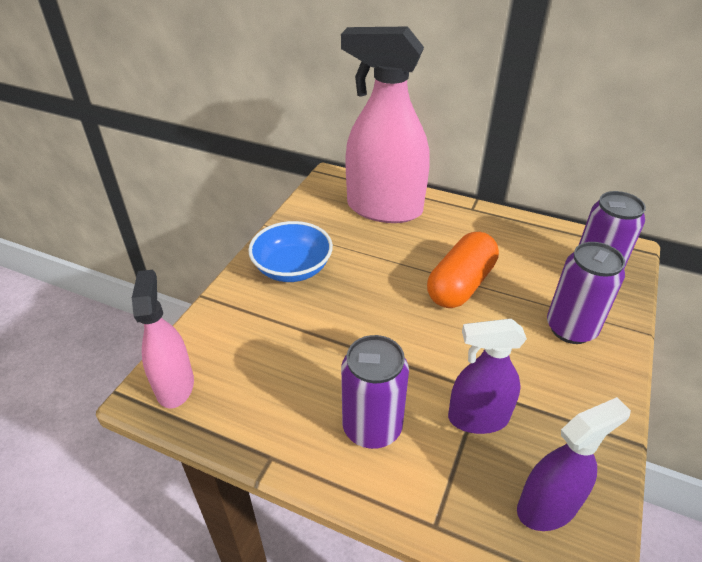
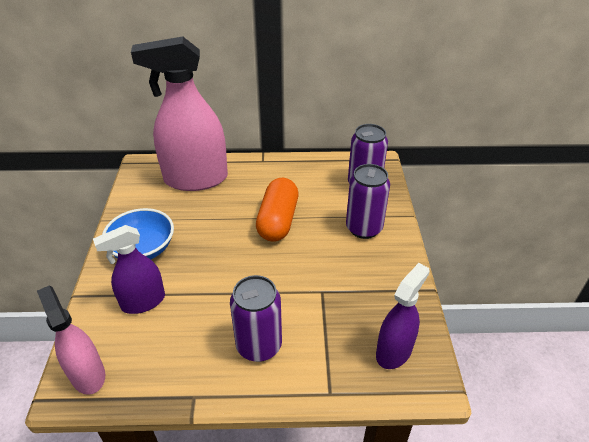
camera: 25 degrees left, 0 degrees up
(478, 418) = (328, 311): purple spray bottle -> purple spray bottle (143, 302)

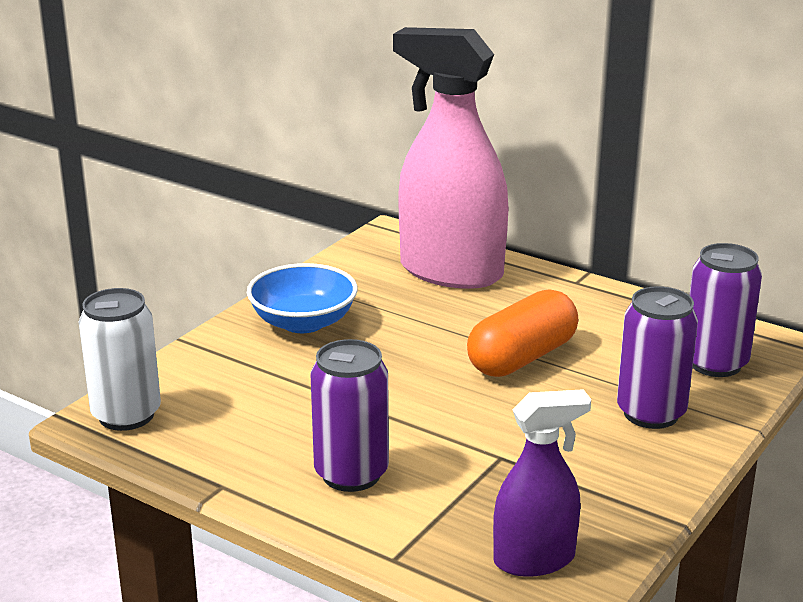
camera: 35 degrees right, 15 degrees down
(88, 374) = (126, 415): pink spray bottle -> white can
(143, 302) = (251, 374): purple spray bottle -> none

